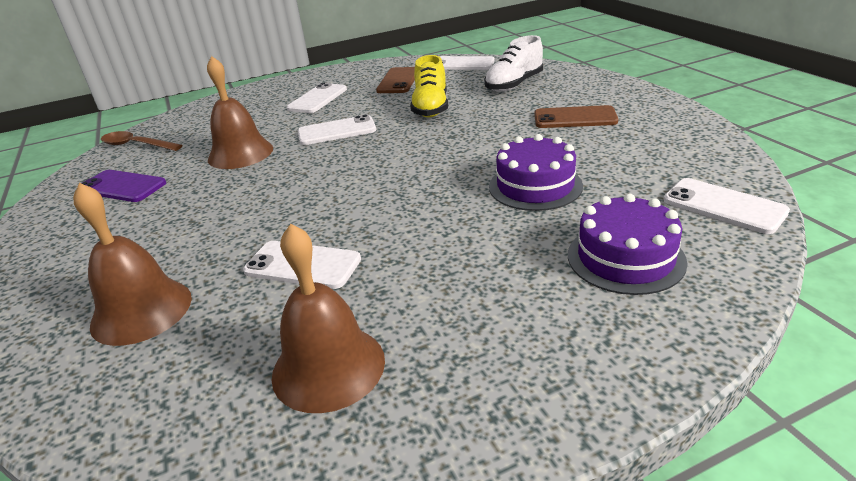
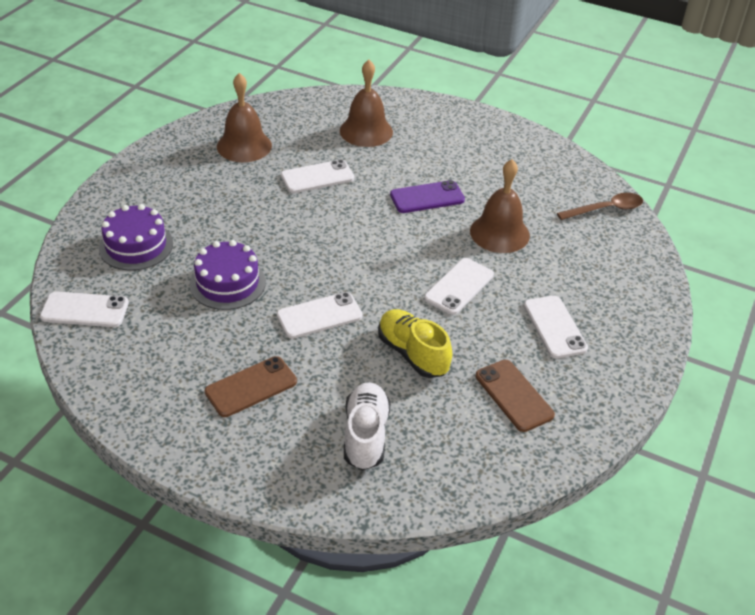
camera: 135 degrees right, 10 degrees up
(122, 187) = (529, 177): purple phone -> purple phone (427, 197)
(462, 64) = (482, 470): white phone -> white phone (319, 316)

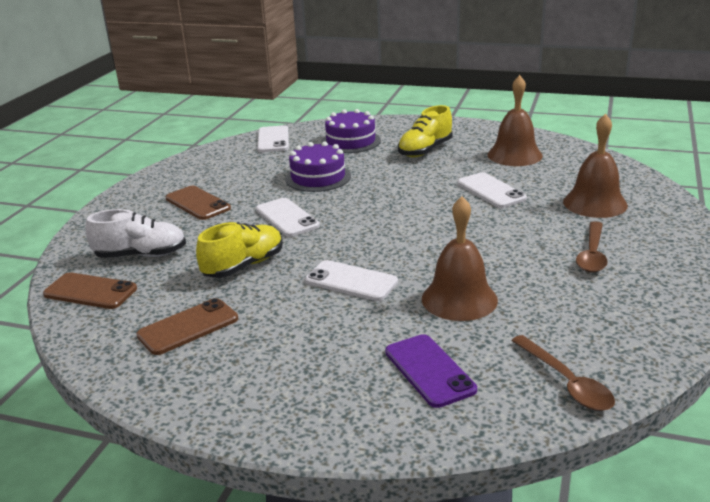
camera: 85 degrees right, 15 degrees down
(198, 197) = (425, 150): none -> yellow shoe
(427, 197) = (498, 249): purple phone -> purple phone (429, 370)
(434, 475) = (90, 291): none -> brown phone
(450, 156) = (592, 254): none -> brown spoon
(554, 327) = (300, 348): white phone -> none

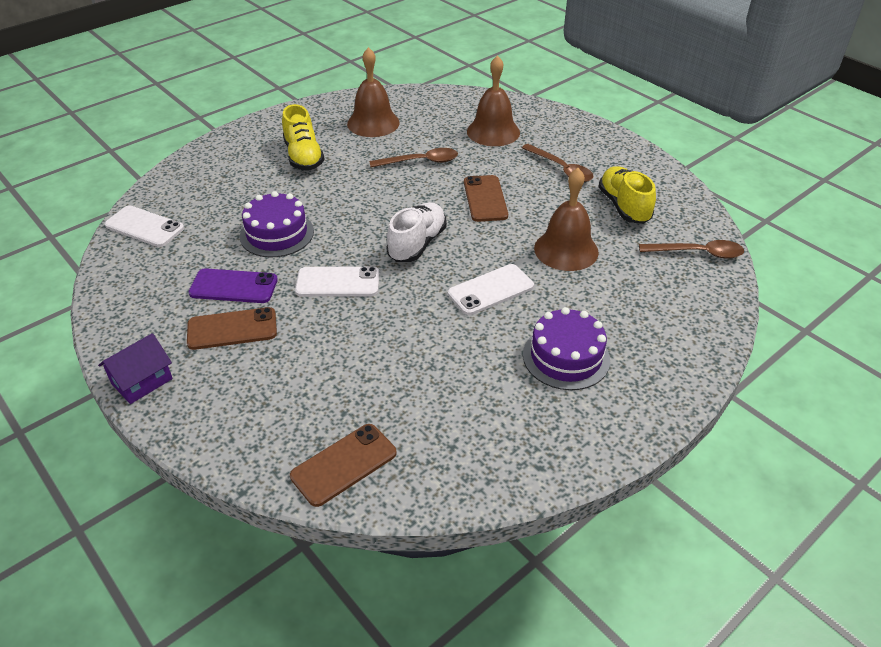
camera: 60 degrees left, 15 degrees up
(123, 198) = (142, 381): none -> purple house
(141, 255) = (304, 405): white shoe -> white shoe (417, 244)
(188, 327) = (477, 411): brown phone -> brown phone (485, 199)
(244, 266) = (402, 341): yellow shoe -> yellow shoe (624, 206)
(350, 141) = (223, 185): purple cake -> purple cake (566, 357)
(429, 370) = (644, 303): purple phone -> purple phone (233, 286)
(491, 191) = (420, 162): white phone -> brown spoon

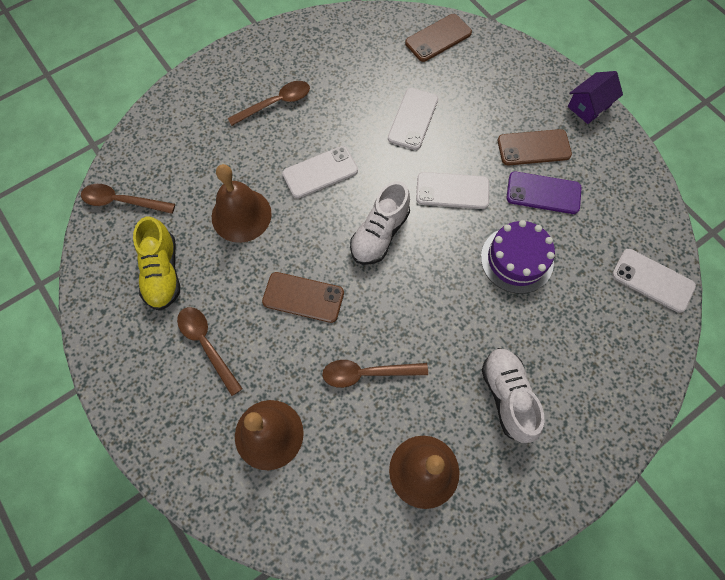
camera: 175 degrees left, 25 degrees up
(303, 157) = (507, 396): yellow shoe -> white shoe
(383, 350) = (413, 119): none -> white phone
(485, 199) = (303, 297): brown phone -> brown phone turned 75 degrees counterclockwise
(566, 357) = (276, 103): purple cake -> brown spoon

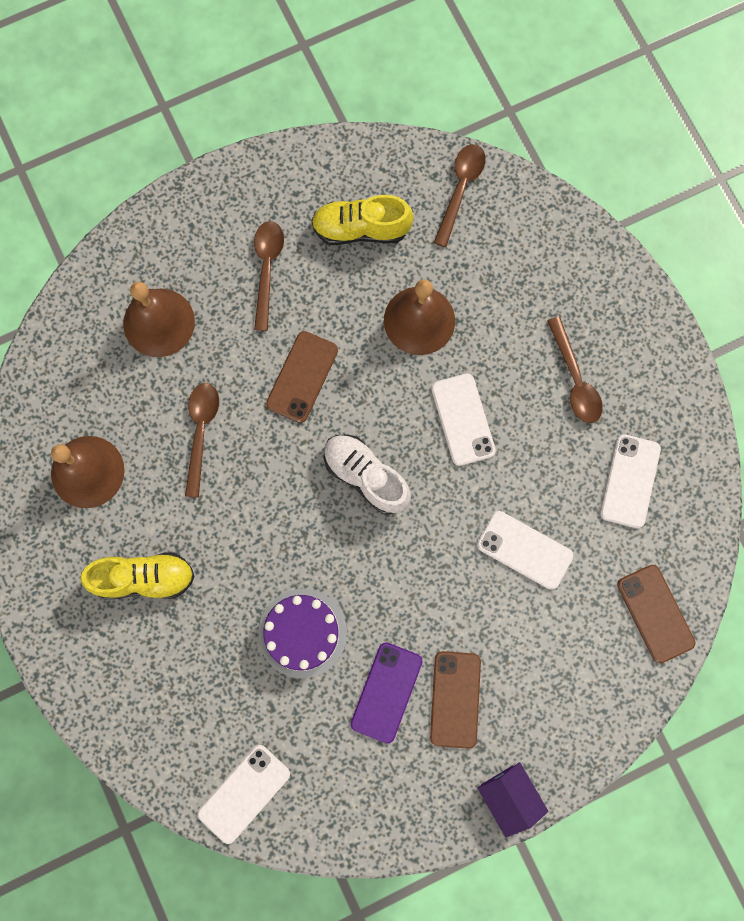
camera: 100 degrees right, 10 degrees up
(207, 345) = (267, 269): brown spoon -> brown spoon turned 60 degrees counterclockwise
(452, 191) = (409, 577): white phone -> white phone (630, 481)
(507, 396) = (144, 578): white shoe -> yellow shoe

